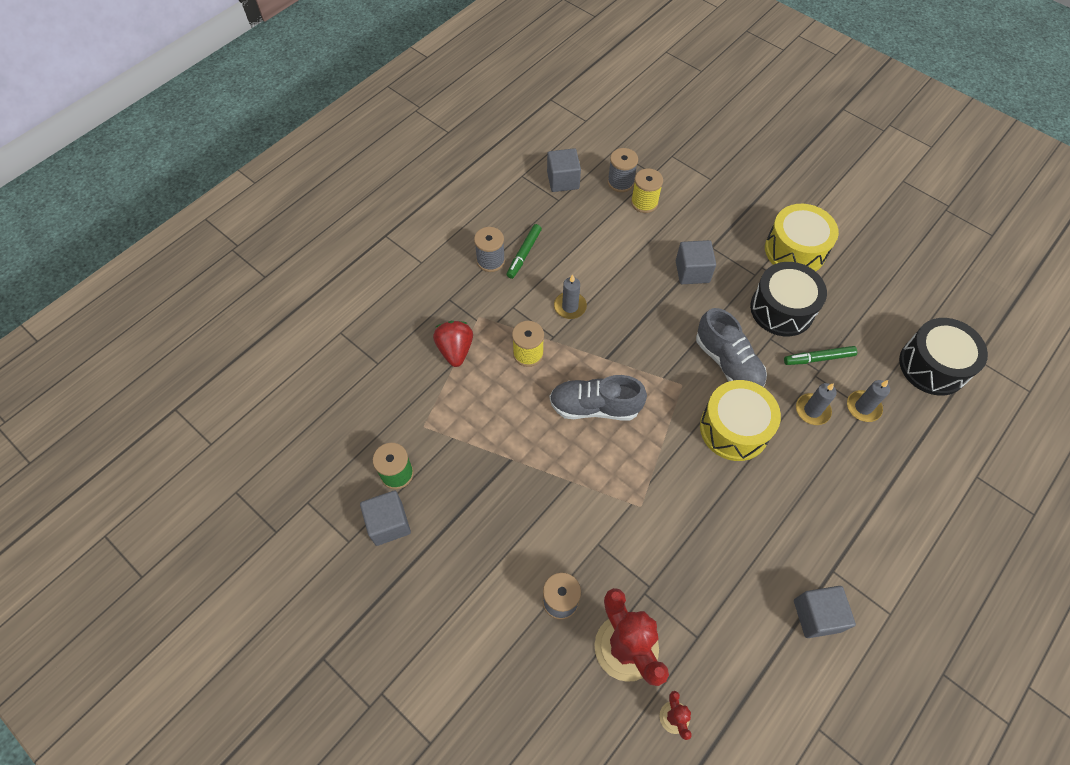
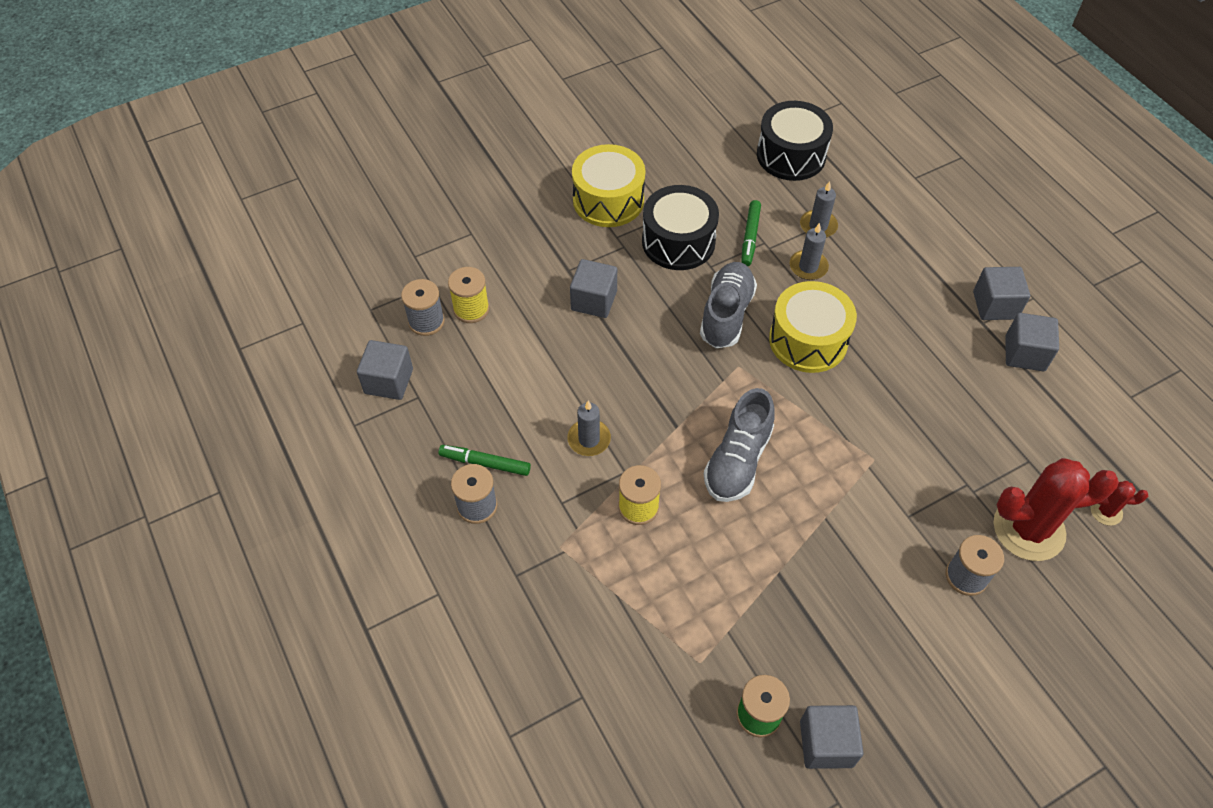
camera: 70 degrees left, 5 degrees down
(455, 350) = (600, 590): red strawberry -> none
(524, 254) = (485, 463): green marker -> green marker turned 150 degrees clockwise
(728, 363) = (726, 314): grey shoe -> grey shoe turned 60 degrees counterclockwise
(860, 578) = (995, 305): none -> grey cube

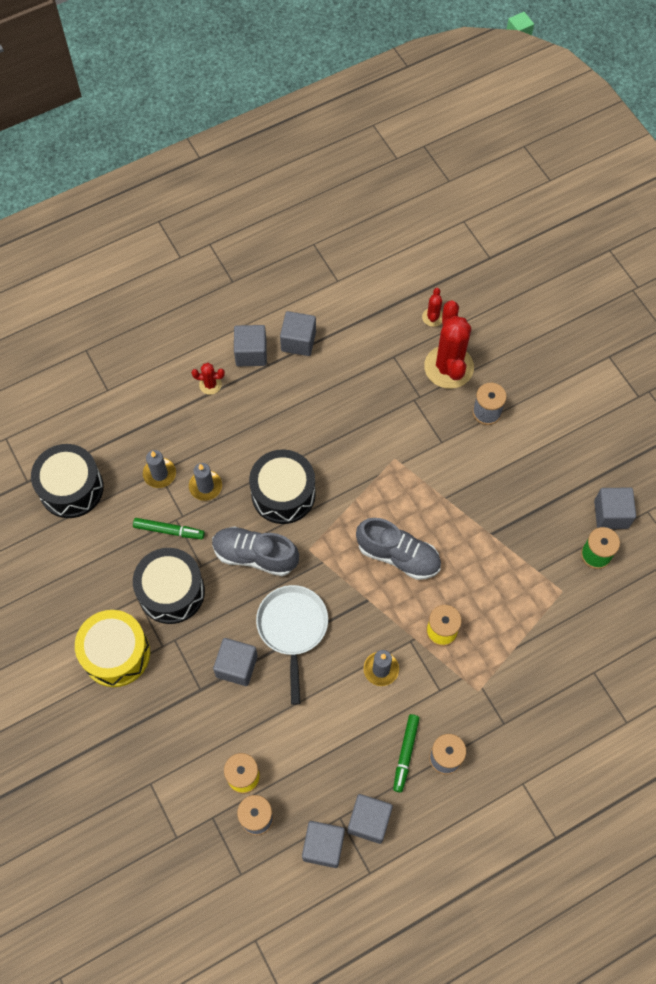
camera: 90 degrees left, 10 degrees up
(411, 425) = (369, 821): none -> grey cube
(638, 351) = (292, 629): none -> white pan
(808, 340) = (283, 494): yellow drum -> black drum
(942, 267) = (210, 384): none -> red cactus

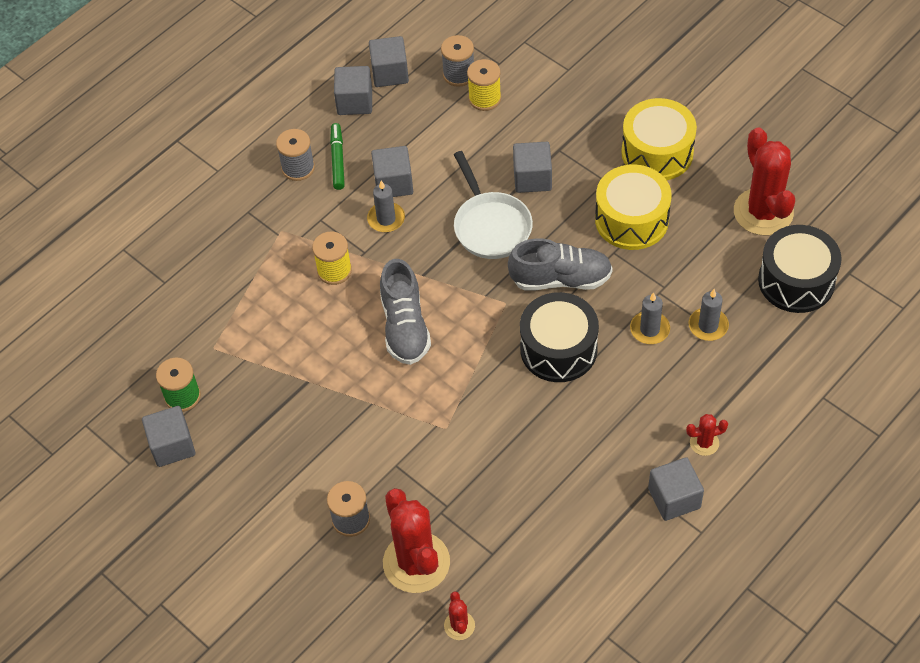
camera: 165 degrees right, 10 degrees down
(60, 560) = (763, 212): none -> red cactus
(169, 530) = (666, 274): green marker -> none
(171, 592) = (631, 220): black drum -> yellow drum
(298, 341) = (622, 533): grey cube -> grey cube (393, 183)
(398, 555) = (405, 327): grey shoe -> grey shoe turned 105 degrees counterclockwise

